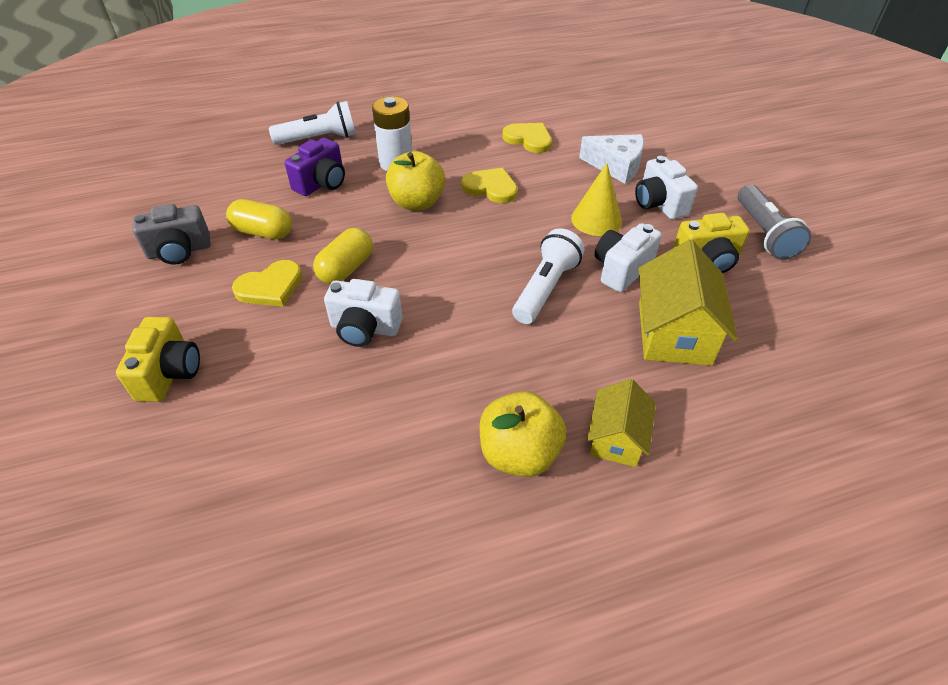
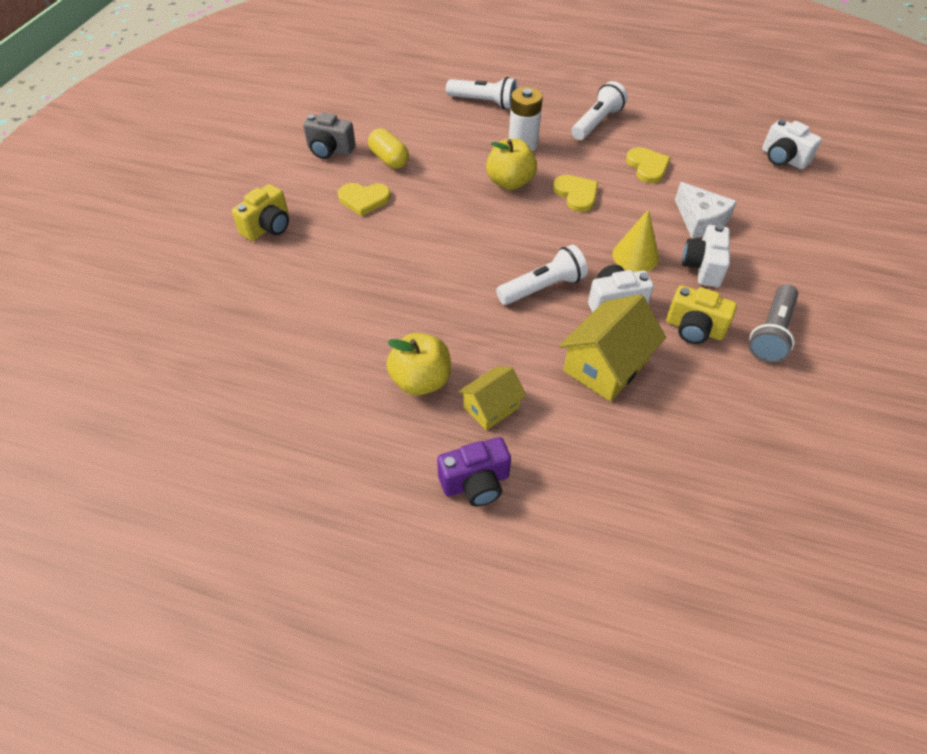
camera: 35 degrees right, 5 degrees up
(322, 183) = (456, 139): purple camera -> purple camera (476, 483)
(346, 268) = (420, 209): yellow capsule -> none
(365, 328) = (397, 255): white camera -> white camera (783, 159)
(447, 118) = (596, 122): none -> white flashlight

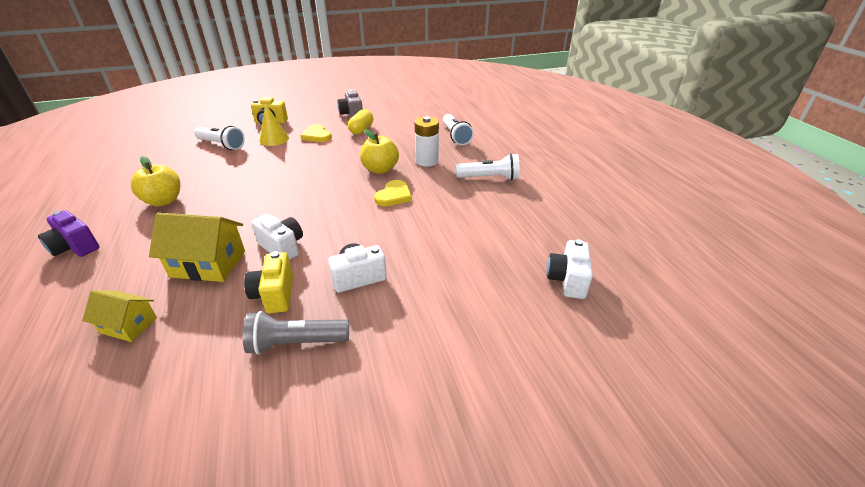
camera: 55 degrees right, 15 degrees down
(491, 407) = (147, 231): yellow house -> yellow house (128, 325)
(543, 287) = (278, 214): white flashlight -> white flashlight (222, 145)
(635, 256) = (344, 240): yellow cone -> yellow cone (274, 139)
(647, 167) = (462, 213): yellow heart -> none
(700, 220) = (420, 258): white cheese -> none

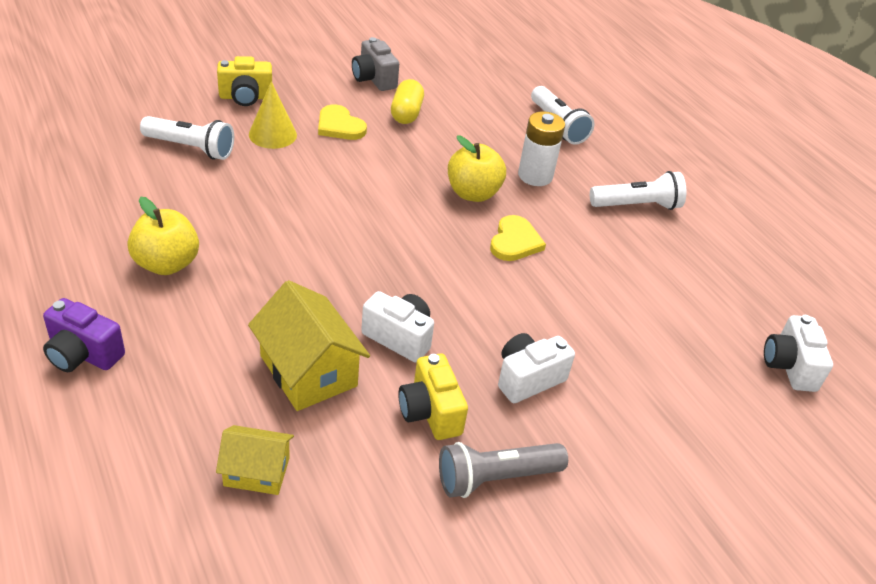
camera: 15 degrees left, 5 degrees up
(208, 264) = (308, 371): yellow house -> yellow house turned 60 degrees clockwise

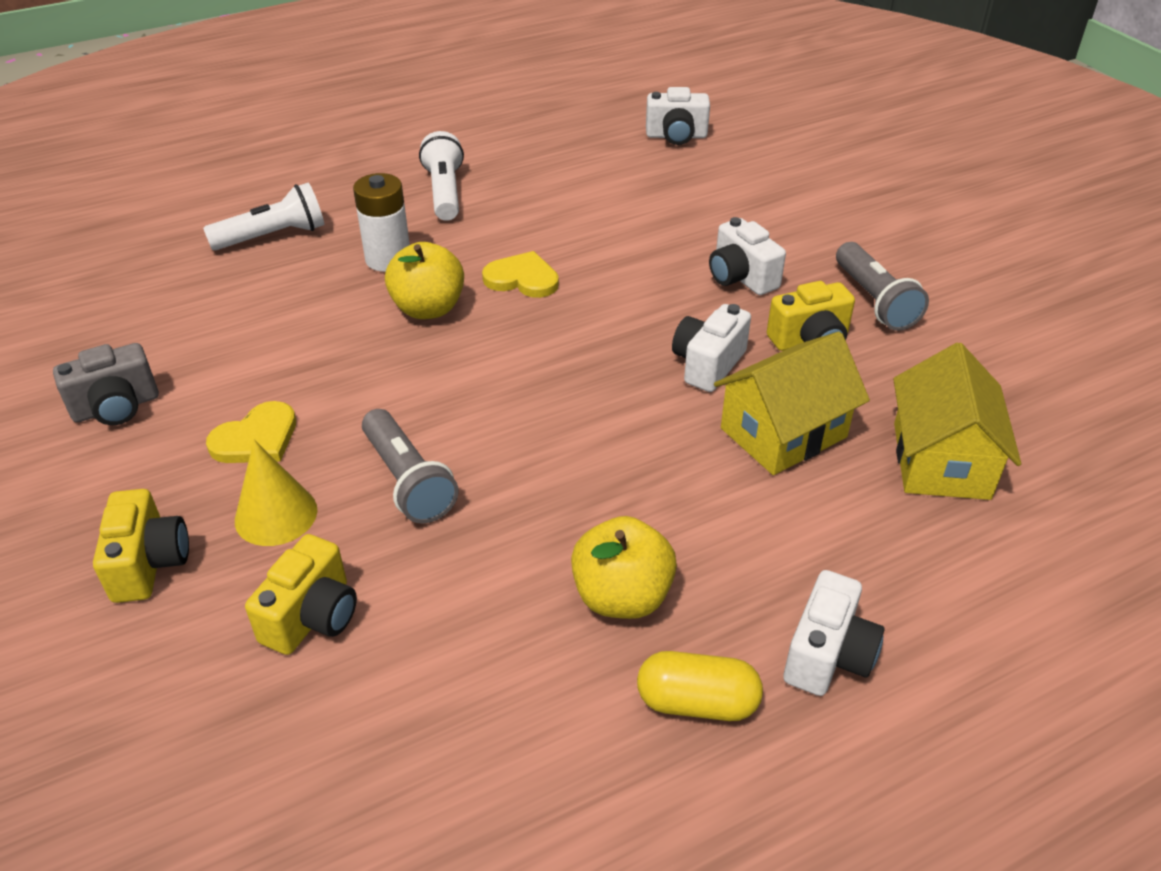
camera: 85 degrees left, 0 degrees up
(83, 354) = (828, 655): purple camera -> white camera
(191, 148) = (312, 617): white flashlight -> yellow camera
(256, 471) = (941, 460): yellow house -> yellow house, size x1.64
(291, 182) = (408, 481): none -> grey flashlight
(406, 113) = (227, 369): yellow capsule -> yellow capsule (697, 702)

